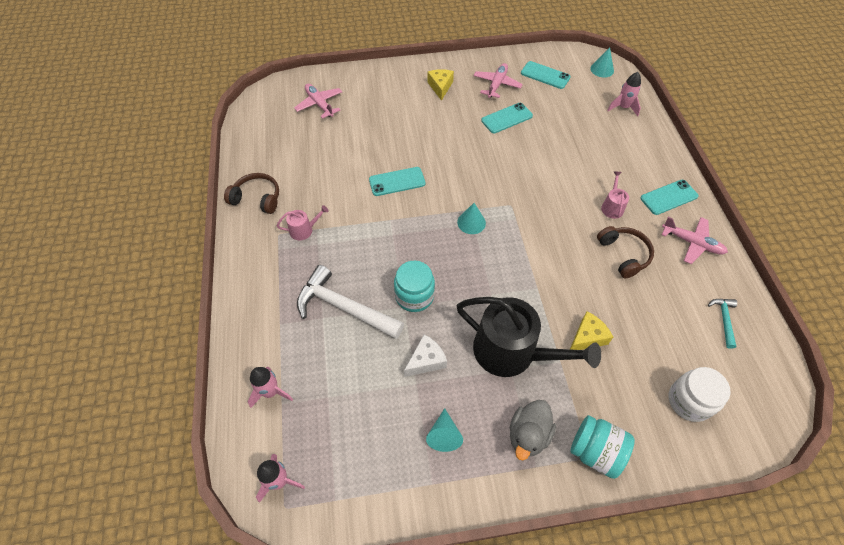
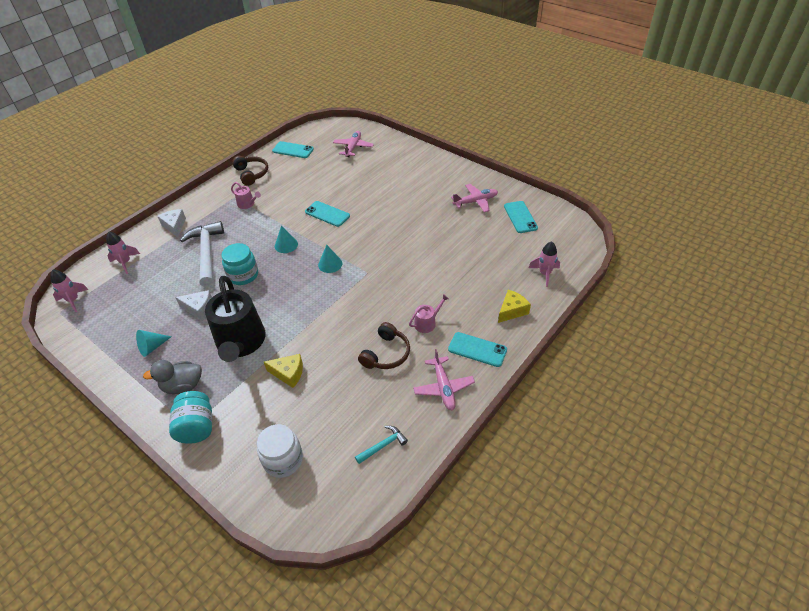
camera: 50 degrees right, 10 degrees down
(261, 311) = (174, 226): none -> white cheese
(440, 87) = (436, 180): yellow cheese -> yellow cheese (512, 311)
(507, 118) = (448, 225): turquoise phone -> turquoise phone (293, 150)
(602, 69) = (572, 240): turquoise cone -> turquoise cone (286, 245)

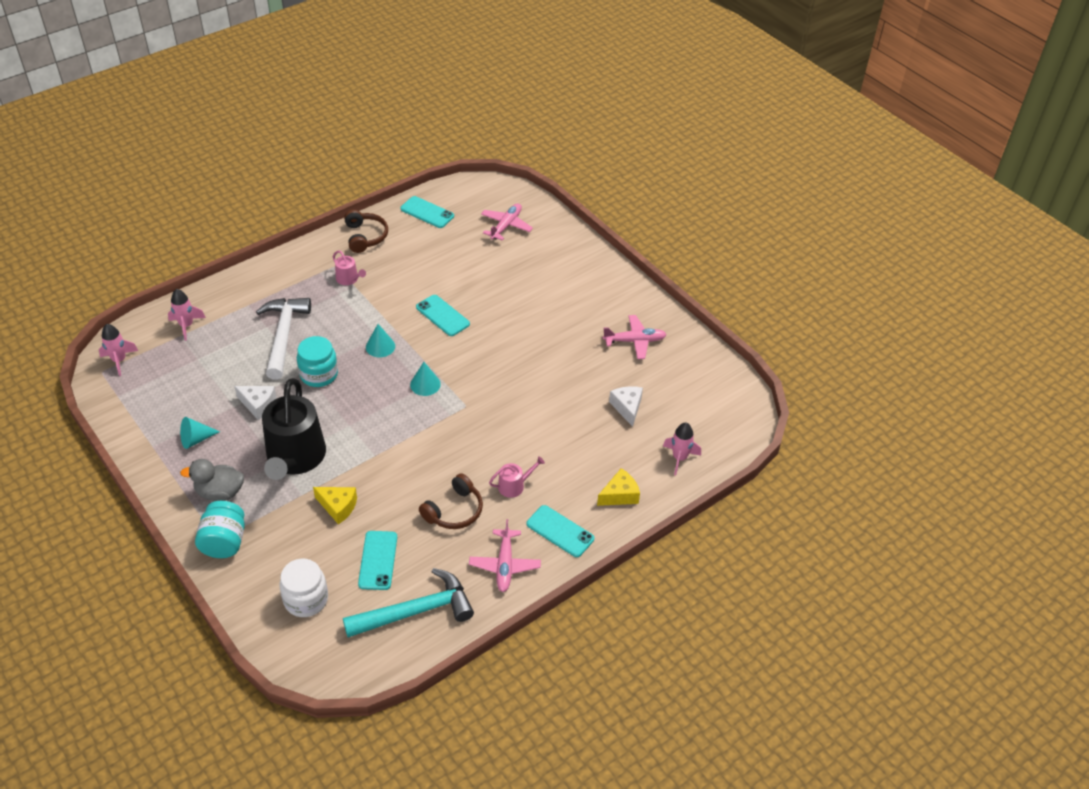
camera: 10 degrees right, 0 degrees up
(174, 226) = (254, 290): white cheese -> white cheese (627, 407)
(383, 445) = (416, 611): turquoise hammer -> turquoise hammer, size x2.09
(520, 217) = (682, 376): turquoise phone -> turquoise phone (378, 560)

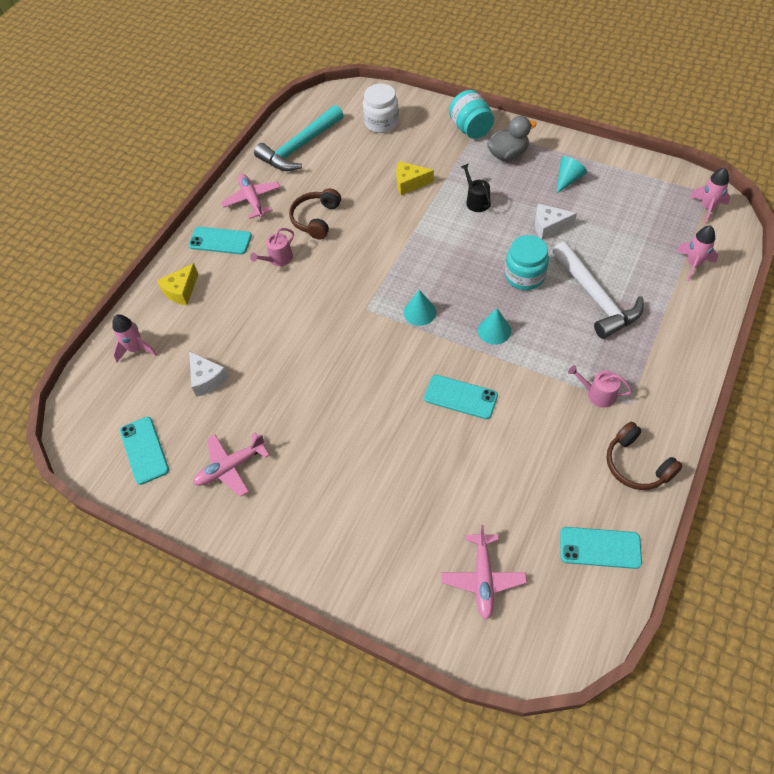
camera: 160 degrees right, 10 degrees up
(295, 458) = (476, 201): black watering can -> black watering can, size x0.43
(378, 560) = (350, 164): turquoise phone -> turquoise phone (144, 450)

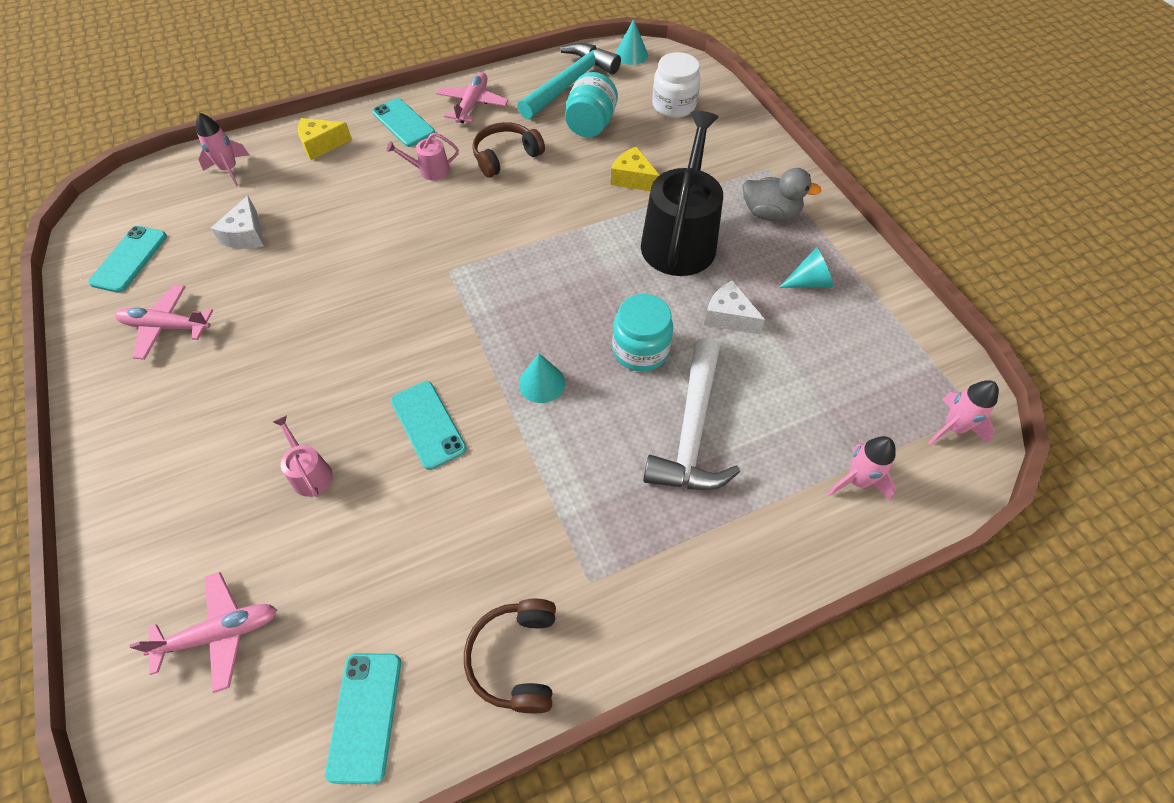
camera: 35 degrees right, 0 degrees up
(299, 147) = (570, 83): turquoise hammer -> turquoise hammer turned 135 degrees clockwise
(419, 312) = (492, 309): turquoise cone -> turquoise cone (631, 54)
(470, 129) = (759, 164): turquoise jar -> turquoise jar (590, 125)
(476, 201) = (680, 239): black watering can -> black watering can, size x2.33
(483, 579) = (220, 633): pink plane -> pink plane turned 150 degrees counterclockwise
(598, 394) = (568, 539): pink watering can -> pink watering can (310, 473)
(600, 548) = (365, 716): turquoise phone -> turquoise phone turned 45 degrees clockwise

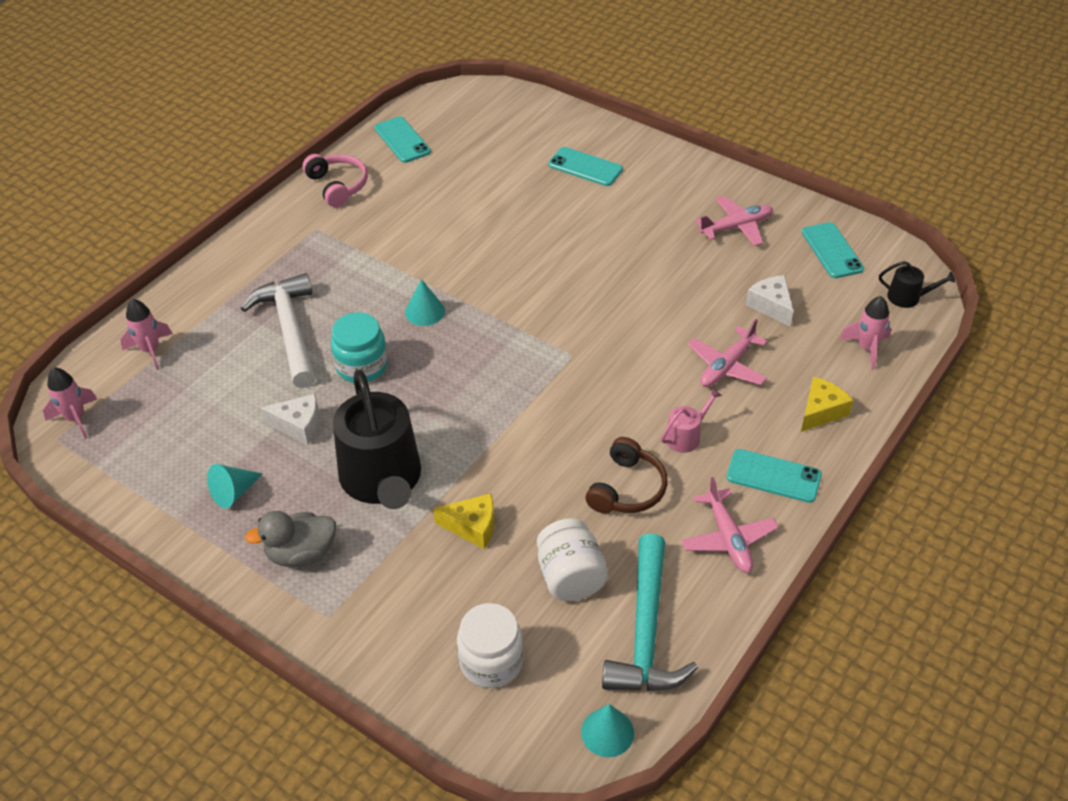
camera: 150 degrees right, 10 degrees down
(141, 191) = (908, 297): none -> black watering can
(220, 633) = (508, 133): pink plane -> pink plane (726, 366)
(310, 473) = (536, 203): pink watering can -> none
(428, 424) = (485, 255): turquoise phone -> turquoise phone (585, 167)
(516, 658) = (338, 186): brown headphones -> pink headphones
(590, 125) = (570, 577): turquoise jar -> white jar

